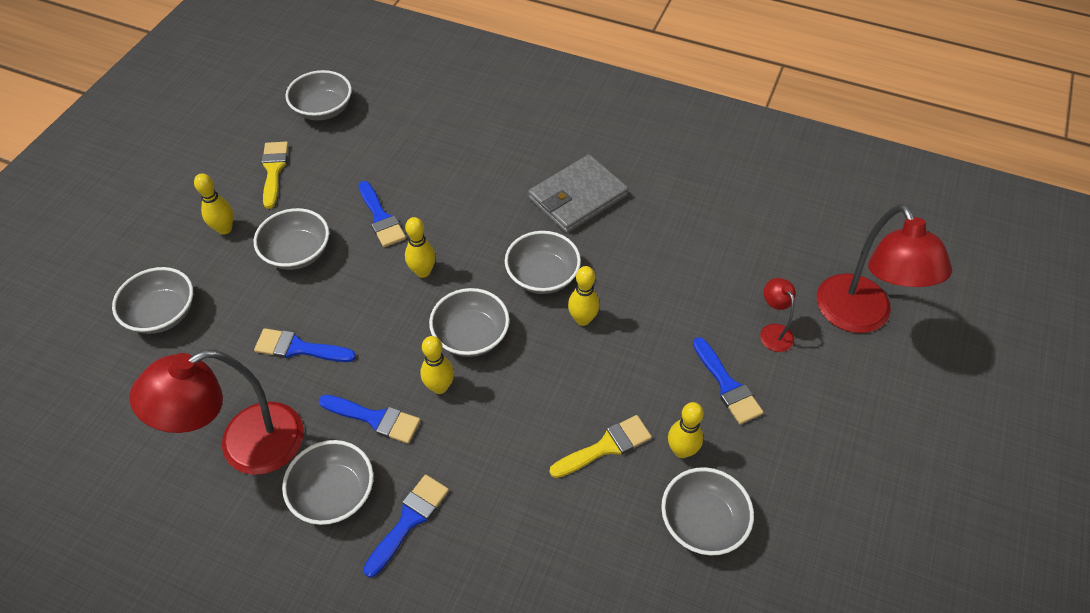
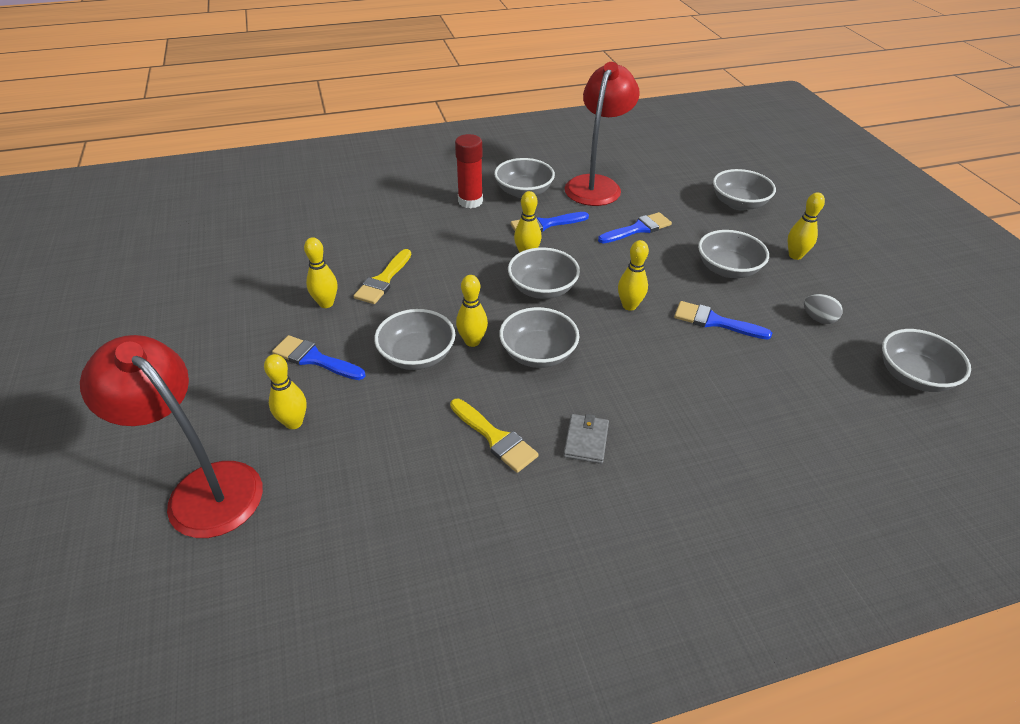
camera: 140 degrees right, 10 degrees down
(274, 170) = (844, 306): yellow brush -> yellow brush (495, 438)
(308, 174) = (818, 319): none -> grey egg
(409, 520) = (470, 201): blue brush -> red glue stick
(577, 197) = (586, 440): grey wallet -> grey wallet, size x0.51
(702, 522) = (287, 277): grey bowl -> grey bowl (417, 355)
(773, 331) = (294, 422): red lamp -> yellow bowling pin

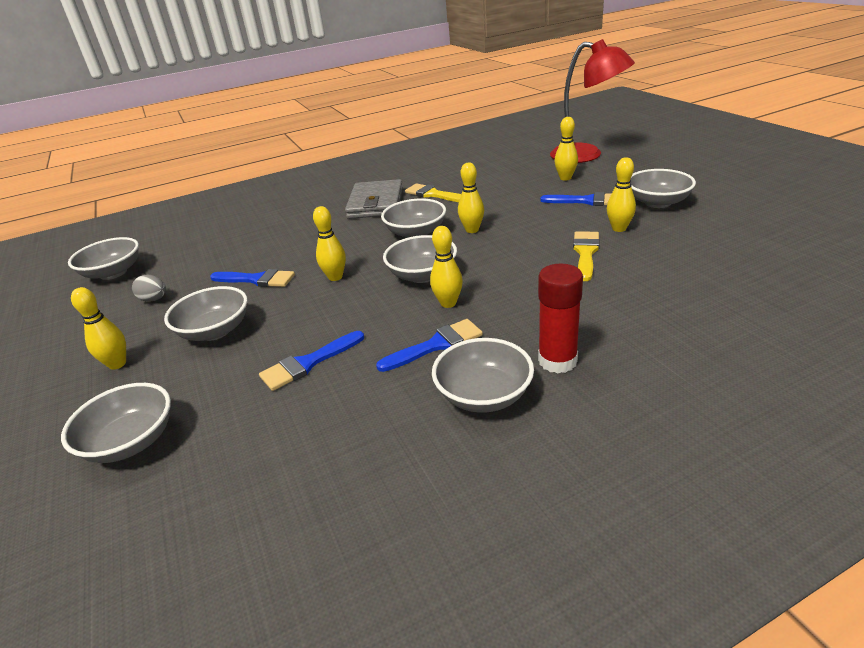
camera: 175 degrees right, 10 degrees down
(417, 355) = (511, 216): grey bowl -> grey bowl (657, 202)
(586, 440) = (376, 203): grey wallet -> grey wallet, size x1.98
(596, 185) = (364, 437): red lamp -> none

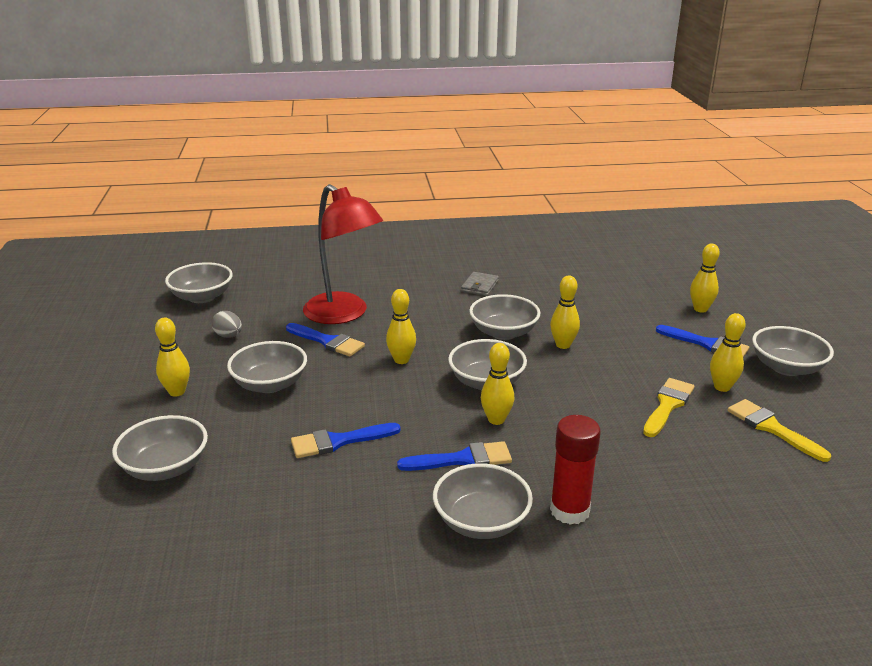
camera: 15 degrees right, 5 degrees down
(376, 203) = (479, 286): grey wallet -> grey wallet, size x0.51
(434, 194) = (545, 291): yellow brush -> yellow brush (772, 428)
(586, 155) = (743, 286): red lamp -> red lamp (344, 314)

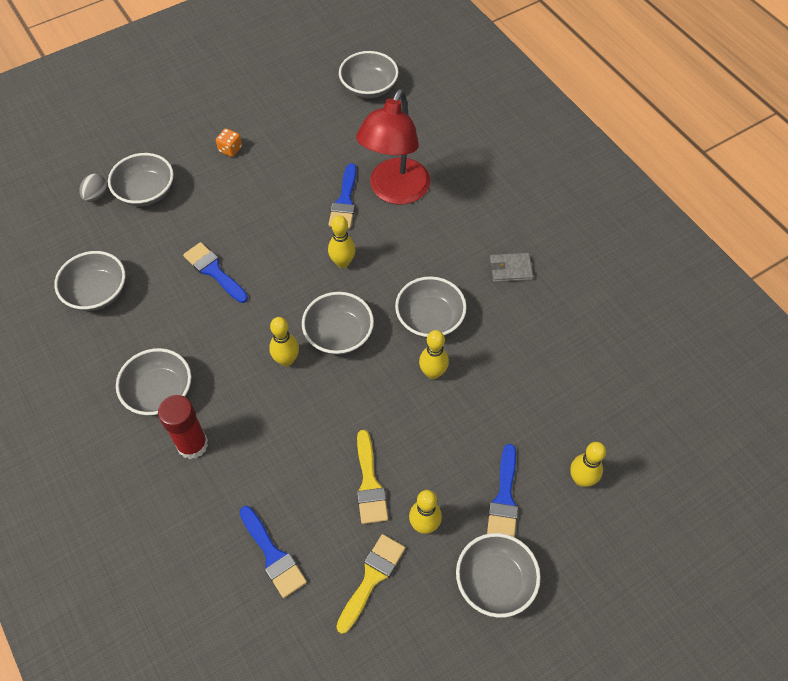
camera: 65 degrees right, 30 degrees up
(177, 392) = (230, 149): yellow bowling pin -> orange dice
(228, 336) = (319, 136): grey egg -> grey egg (96, 196)
(270, 384) = (265, 196): grey bowl -> grey bowl (97, 292)
(462, 459) = (225, 356): blue brush -> blue brush (273, 555)
(667, 405) = (369, 483): yellow brush -> yellow brush turned 75 degrees clockwise

